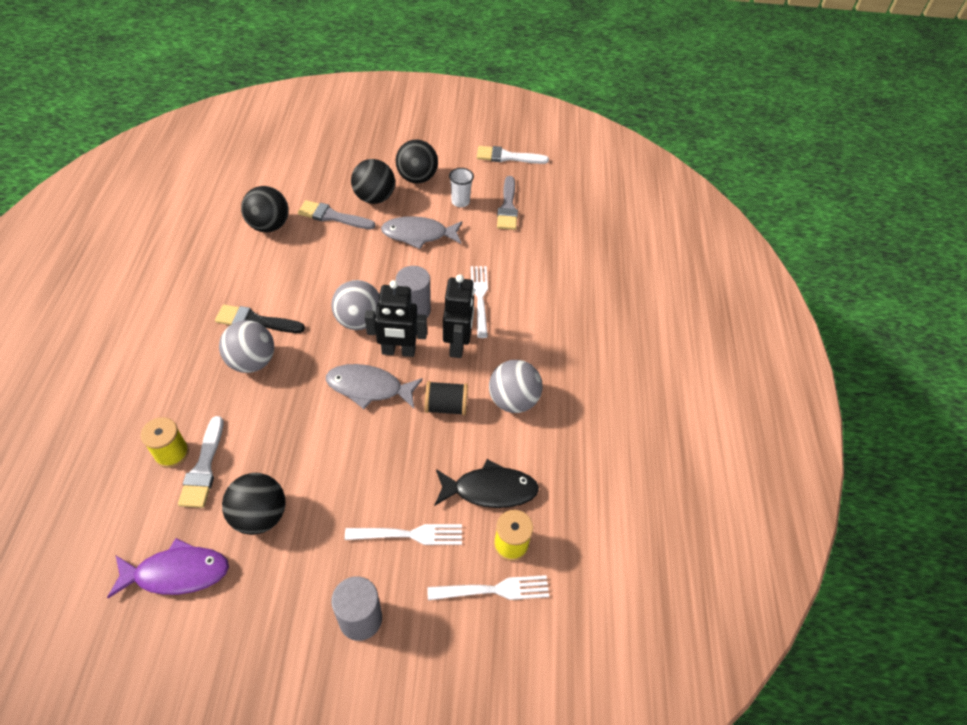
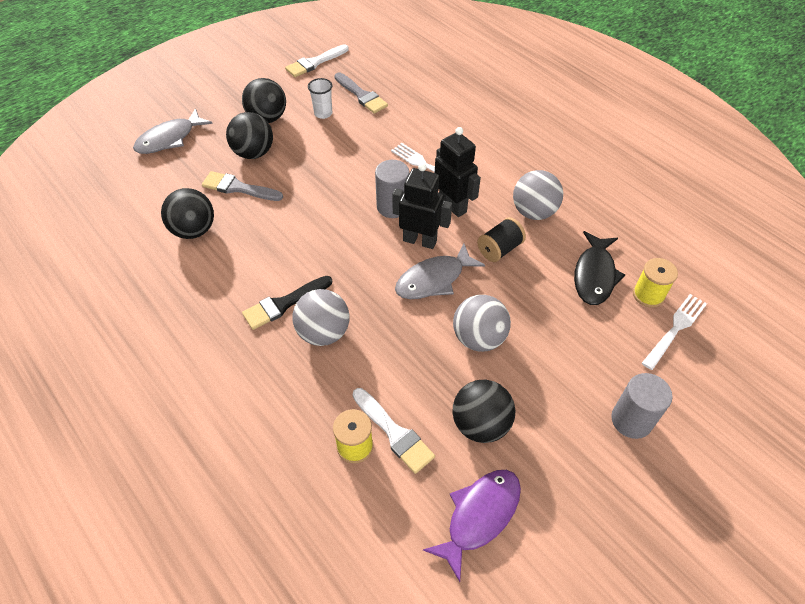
camera: 40 degrees left, 0 degrees up
(332, 216) = (238, 188): grey brush -> grey brush turned 45 degrees clockwise
(359, 320) = (363, 242): grey ball -> grey ball (479, 338)
(398, 351) = (420, 240): black robot -> black robot turned 120 degrees counterclockwise
(410, 534) = (588, 344): white fork -> none
(418, 235) = (324, 155): grey fish -> grey fish (169, 139)
(490, 490) = (594, 275): black fish -> black fish turned 150 degrees clockwise

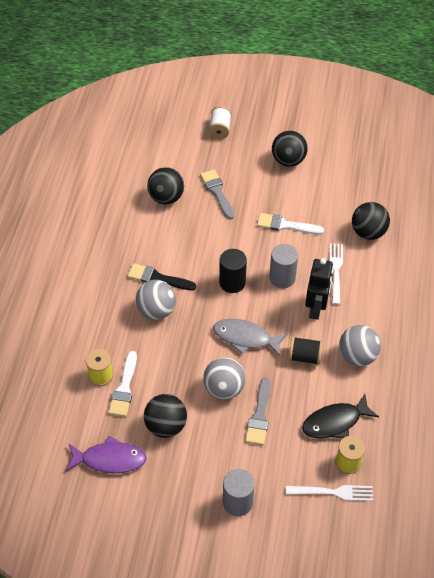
camera: 50 degrees right, 0 degrees up
(169, 139) = (220, 129): grey fish -> white spool
(253, 153) = (252, 177): black ball -> black ball (368, 232)
(315, 62) = (367, 144): white brush -> white brush (286, 225)
(323, 113) = (324, 184): white cup -> none
(357, 247) = (232, 282): none -> black cylinder
(361, 95) = (364, 191): grey brush -> grey brush (259, 415)
(420, 240) = (269, 310): black robot -> none

